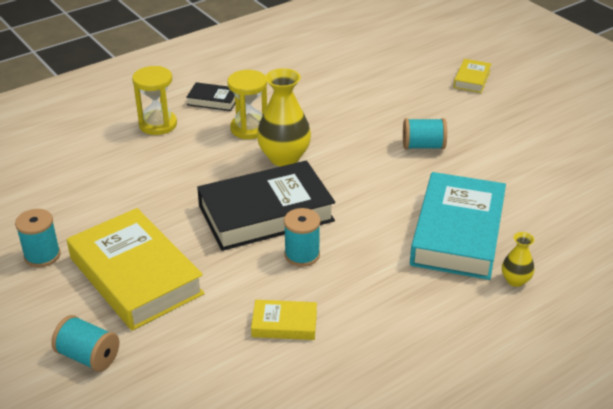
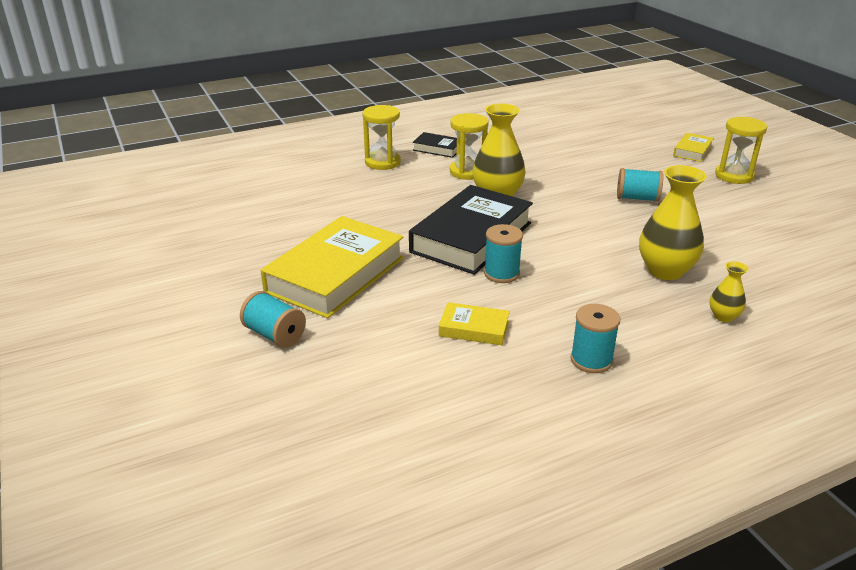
camera: 10 degrees right, 5 degrees down
(42, 255) = (252, 250): turquoise spool -> turquoise spool (591, 360)
(136, 276) = (336, 275): yellow book -> yellow book turned 60 degrees clockwise
(266, 213) = (471, 237): black book -> black book turned 45 degrees counterclockwise
(458, 233) = (665, 271): turquoise book -> yellow vase
(514, 108) = (734, 176): none -> yellow hourglass

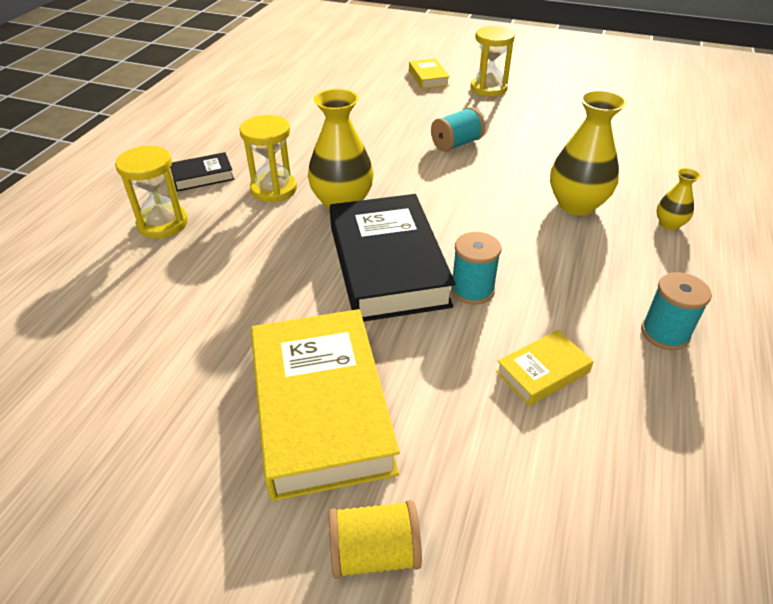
camera: 45 degrees left, 10 degrees up
(275, 335) = (375, 552): turquoise spool -> yellow spool

